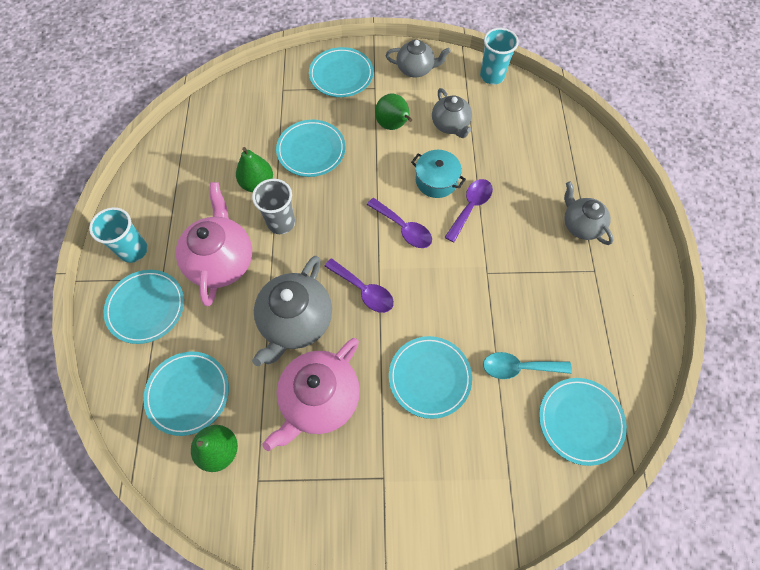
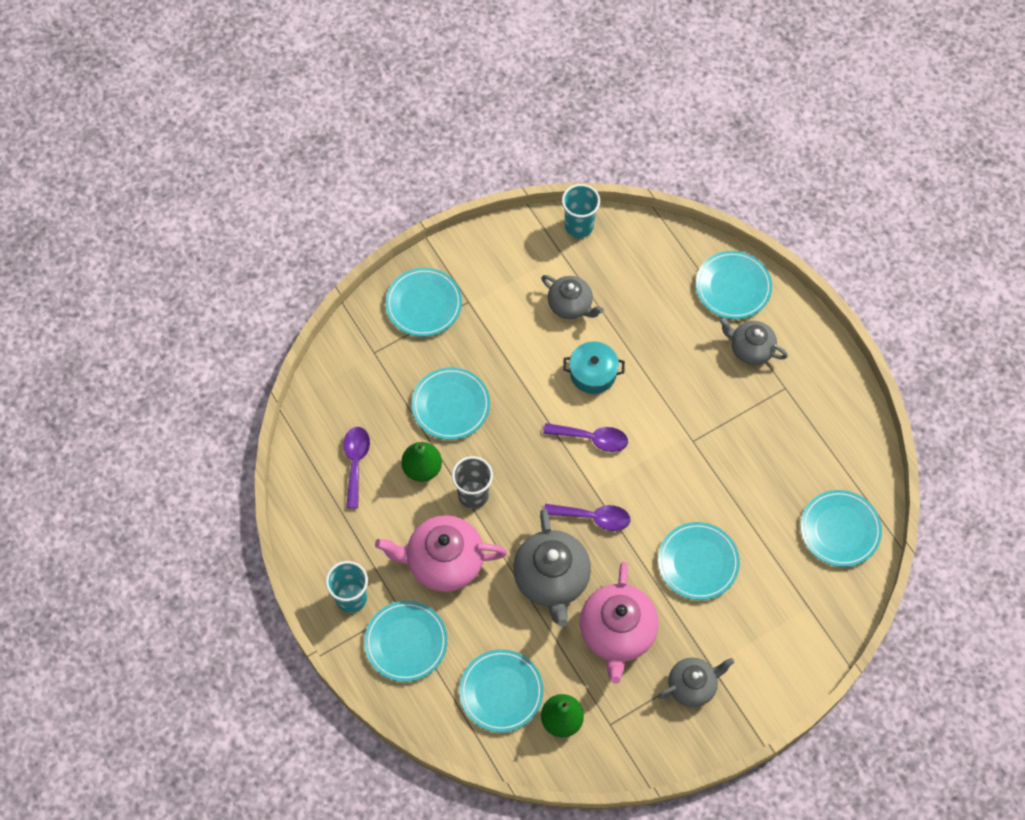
camera: 30 degrees left, 0 degrees up
(221, 261) = (443, 562): pink teapot -> pink teapot turned 60 degrees counterclockwise
(393, 125) = (514, 335): green pear -> none
(416, 69) = (496, 257): grey teapot -> grey teapot (692, 685)
(470, 207) = (641, 384): purple spoon -> purple spoon (355, 462)
(518, 367) = (767, 512): turquoise spoon -> none
(592, 172) = (733, 287): none -> turquoise plate

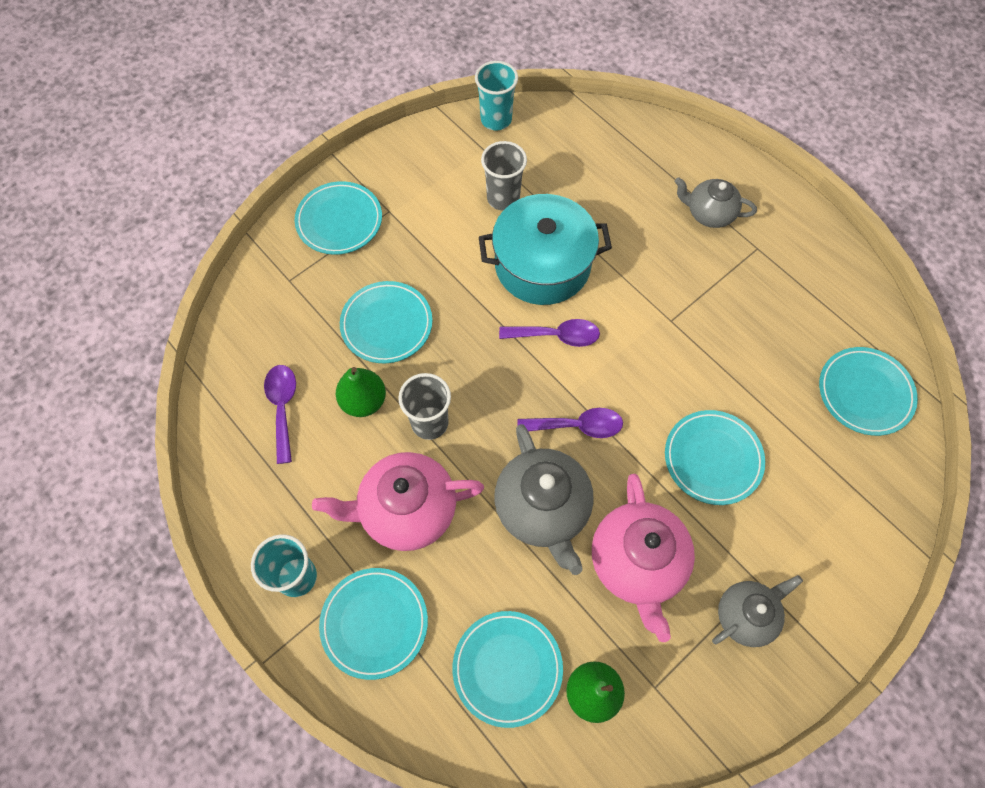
camera: 10 degrees left, 0 degrees up
(570, 305) = (503, 198): grey teapot -> grey cup
(593, 373) = (542, 265): turquoise pot -> turquoise pot, size x1.81
(733, 287) = (673, 155): turquoise plate -> none

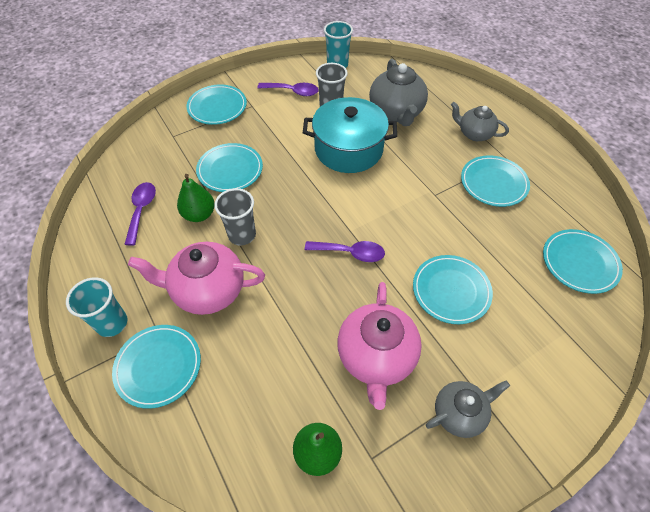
camera: 10 degrees right, 10 degrees down
(507, 668) = (252, 420): turquoise plate -> turquoise plate (493, 183)
(543, 509) = (310, 305): grey teapot -> grey teapot (396, 112)
(556, 336) = (348, 193): purple spoon -> purple spoon (293, 91)

